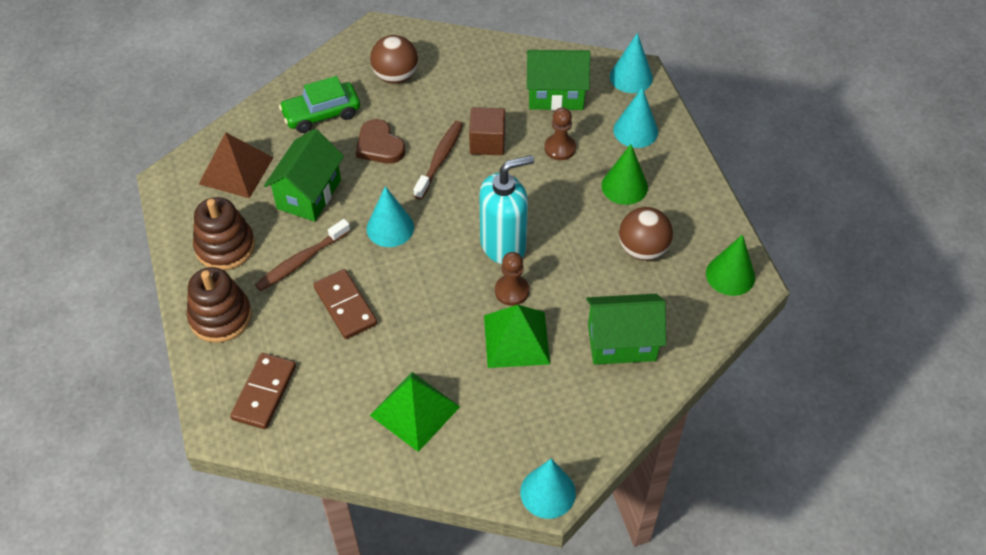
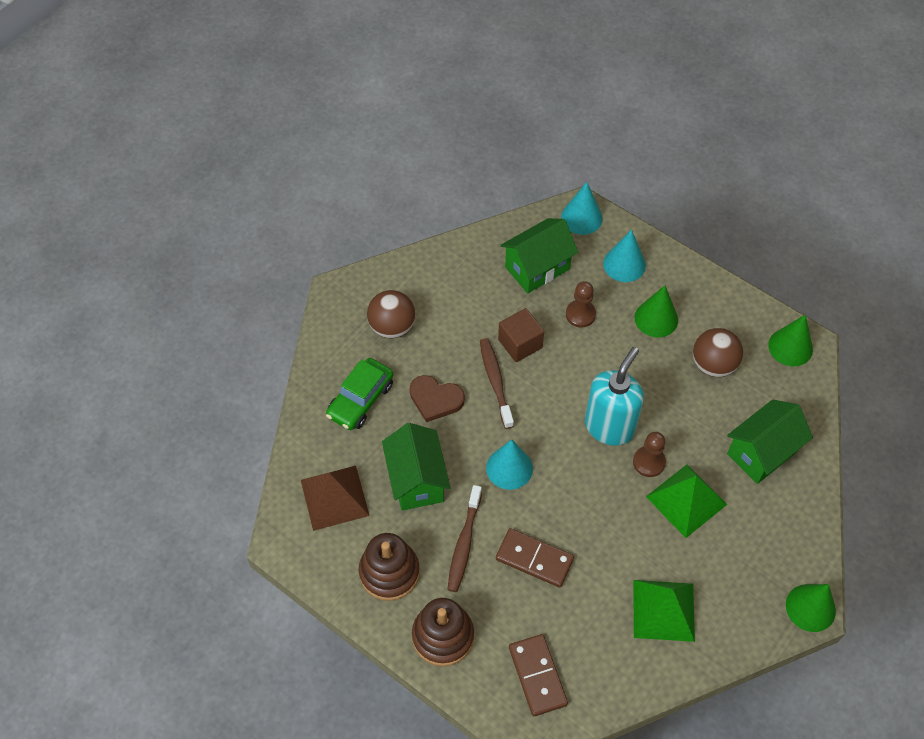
camera: 35 degrees left, 5 degrees up
(548, 492) = (810, 607): turquoise cone -> green cone

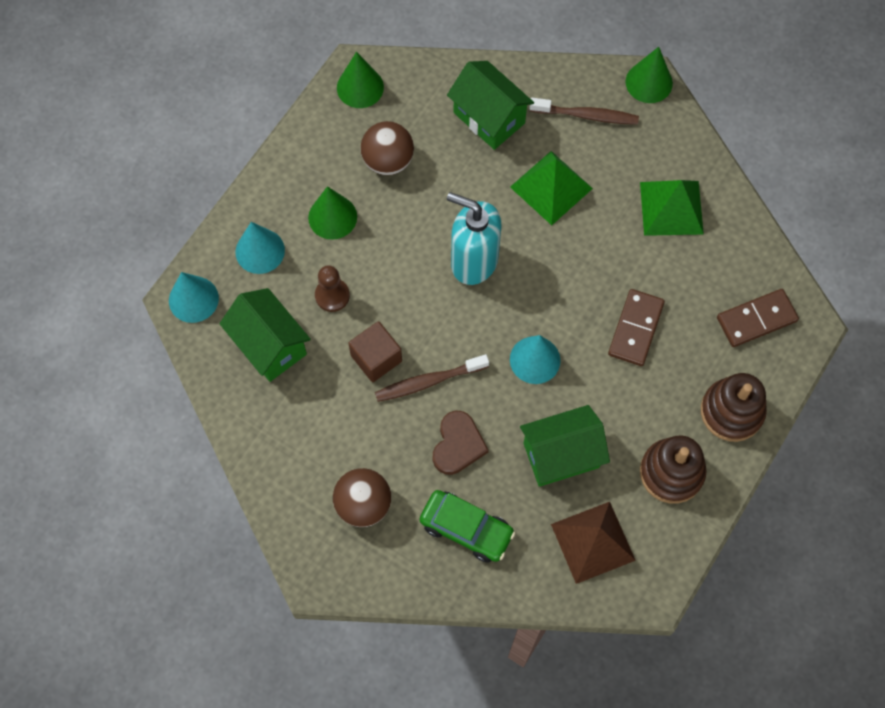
camera: 95 degrees left, 10 degrees up
(464, 543) = (628, 399): brown toothbrush -> brown toothbrush (586, 115)
(649, 462) = (512, 222): brown pawn -> none

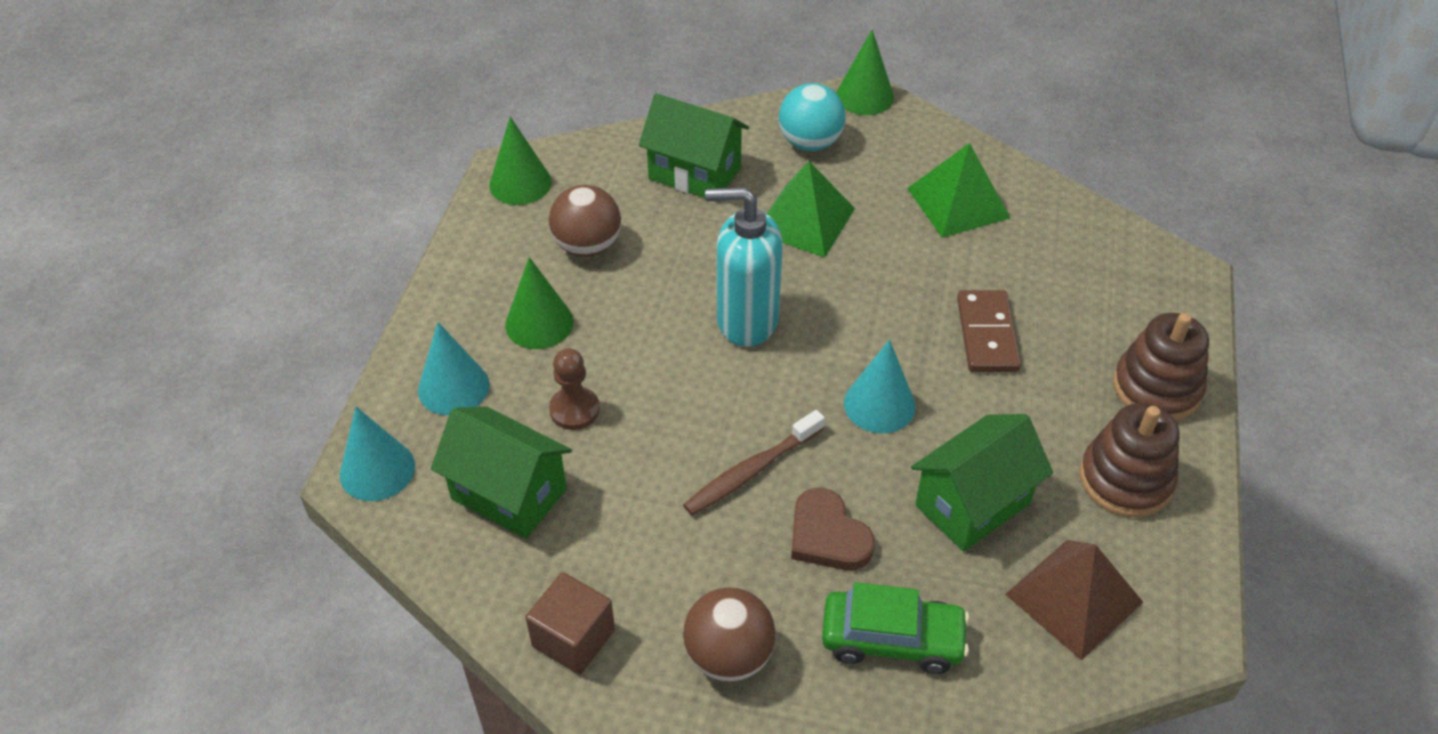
camera: 20 degrees left, 20 degrees down
(376, 358) = (666, 465): brown cube -> brown cube (573, 638)
(458, 445) = (827, 535): brown heart -> brown heart turned 150 degrees clockwise
(586, 115) = (810, 143): brown toothbrush -> turquoise ball
(756, 319) = (1124, 284): brown domino -> none

